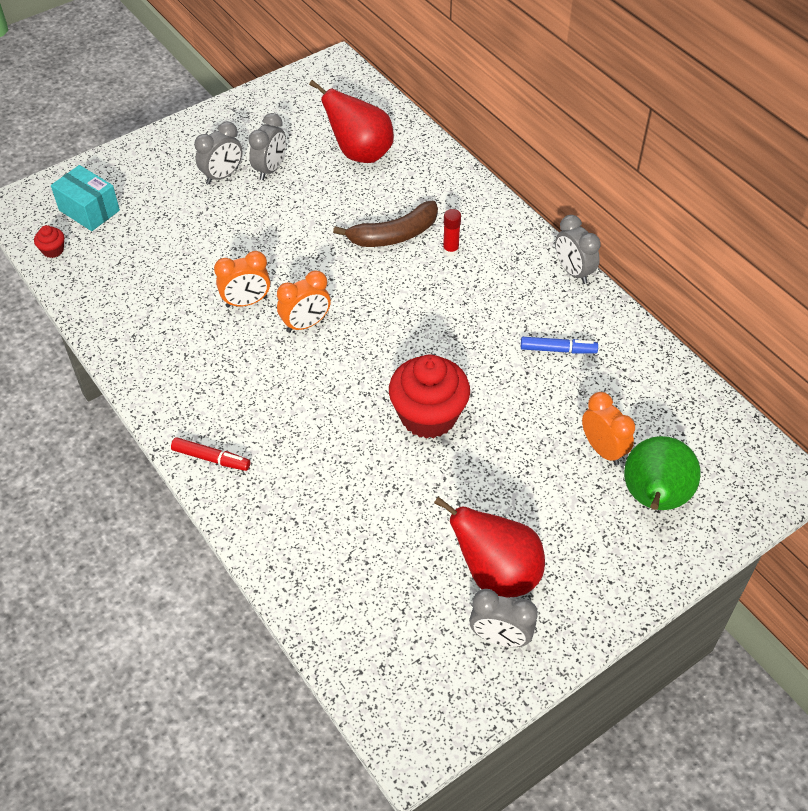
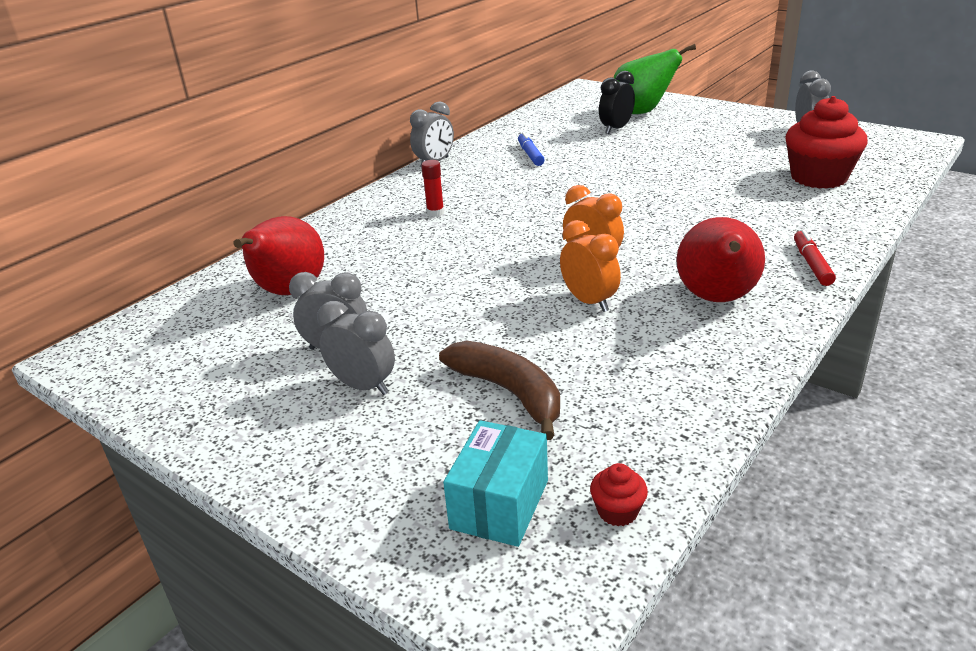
camera: 105 degrees left, 20 degrees down
(394, 235) = (427, 243): brown banana -> brown banana (509, 393)
(428, 416) = (648, 185): red cupcake -> red cupcake (818, 178)
(496, 573) = (761, 140): red pear -> red pear (717, 299)
(603, 449) = (616, 129): orange clock -> black clock

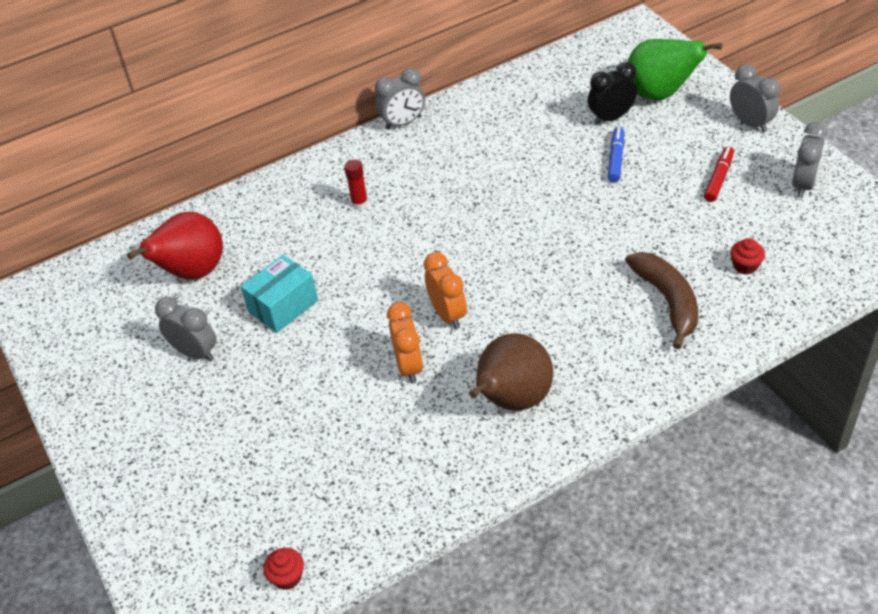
camera: 25 degrees right, 15 degrees up
(363, 386) = (193, 399): grey clock -> grey clock (750, 123)
(499, 504) = (219, 541): turquoise box -> turquoise box (283, 306)
(509, 393) = (286, 444): brown banana -> brown banana (667, 301)
(530, 154) = (498, 137): blue marker -> blue marker (616, 159)
(717, 299) = (512, 400): red pear -> brown pear
(811, 264) = (627, 386): red marker -> red marker (718, 178)
(818, 178) = (745, 266): red cupcake -> red cupcake, size x0.42

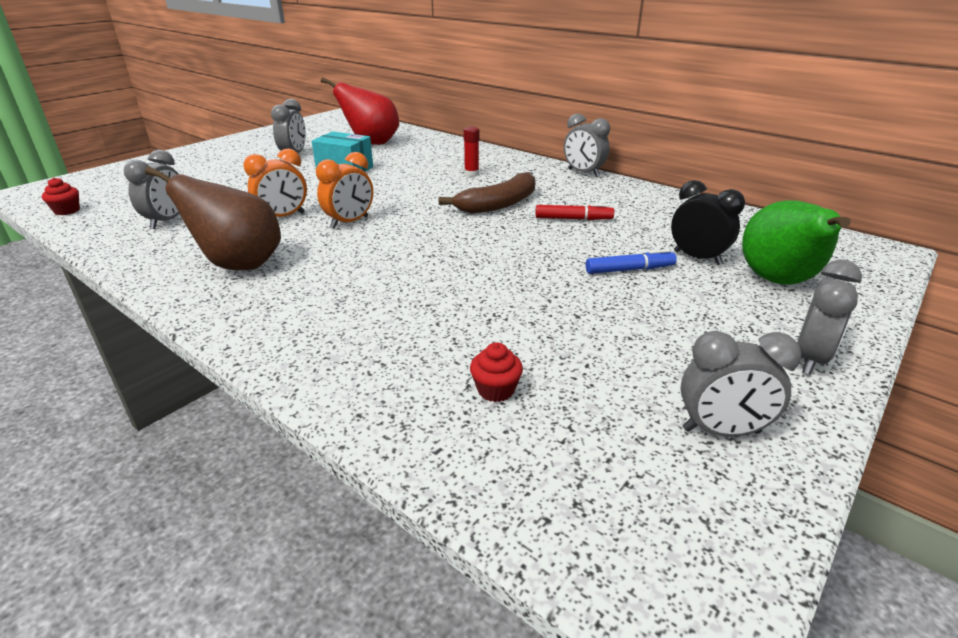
camera: 65 degrees right, 15 degrees down
(372, 468) = (167, 221): none -> grey clock
(667, 301) = (402, 334): brown banana -> brown banana (498, 204)
(718, 178) = (660, 345): red marker -> red marker (573, 219)

